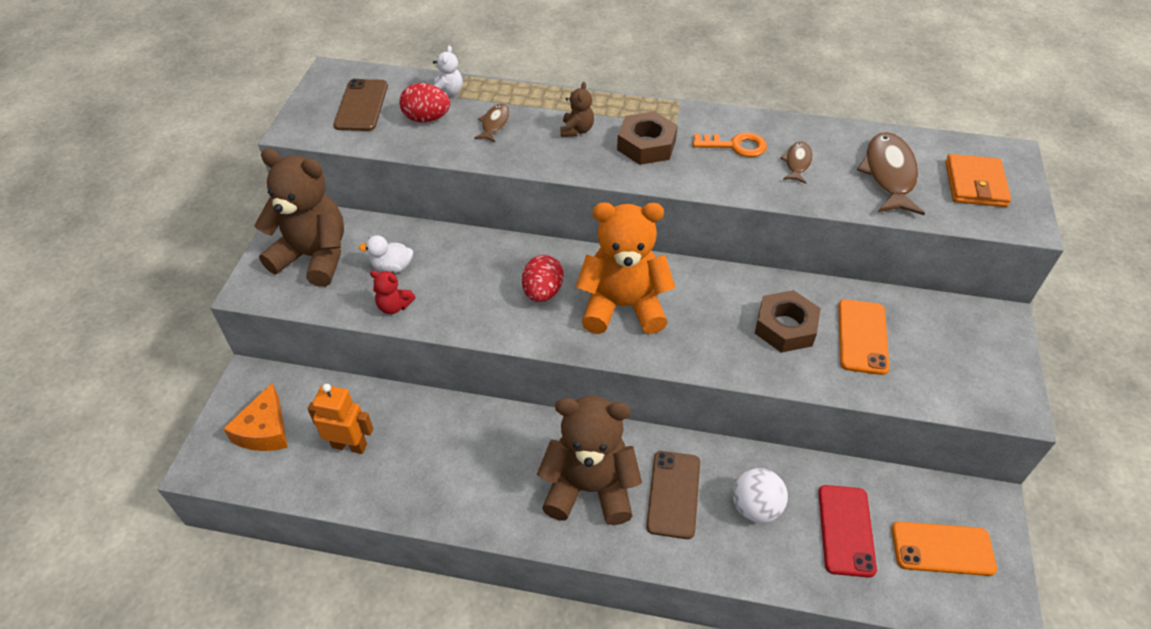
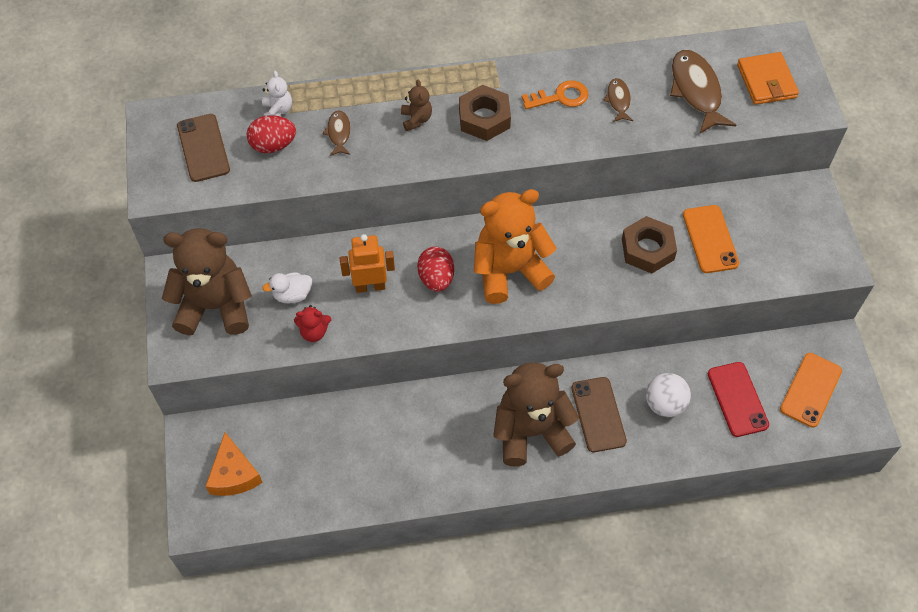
camera: 20 degrees left, 10 degrees up
(349, 445) = (315, 462): orange robot -> orange robot (370, 286)
(942, 549) = (810, 390): orange phone -> orange phone turned 45 degrees counterclockwise

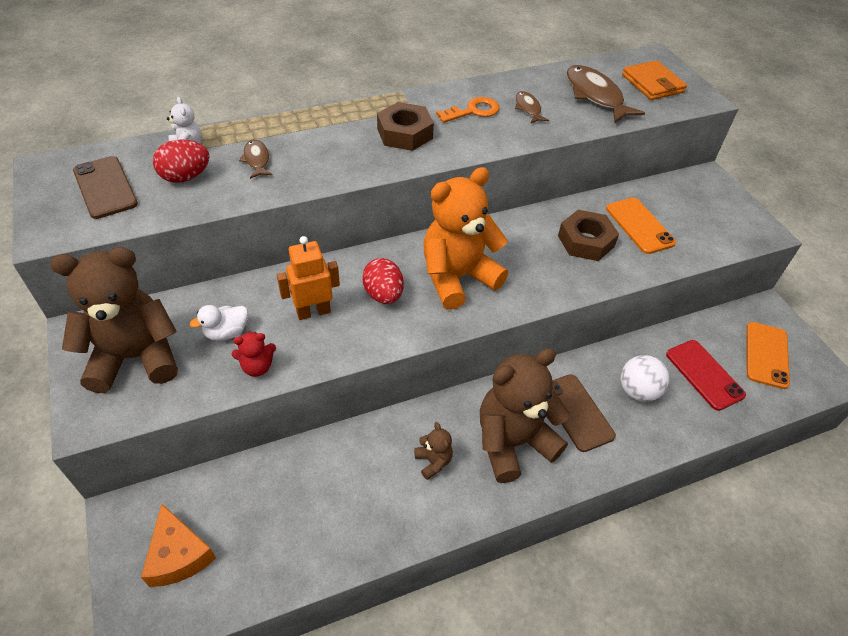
camera: 15 degrees left, 10 degrees down
(416, 119) = (336, 141): brown teddy bear -> brown teddy bear (433, 461)

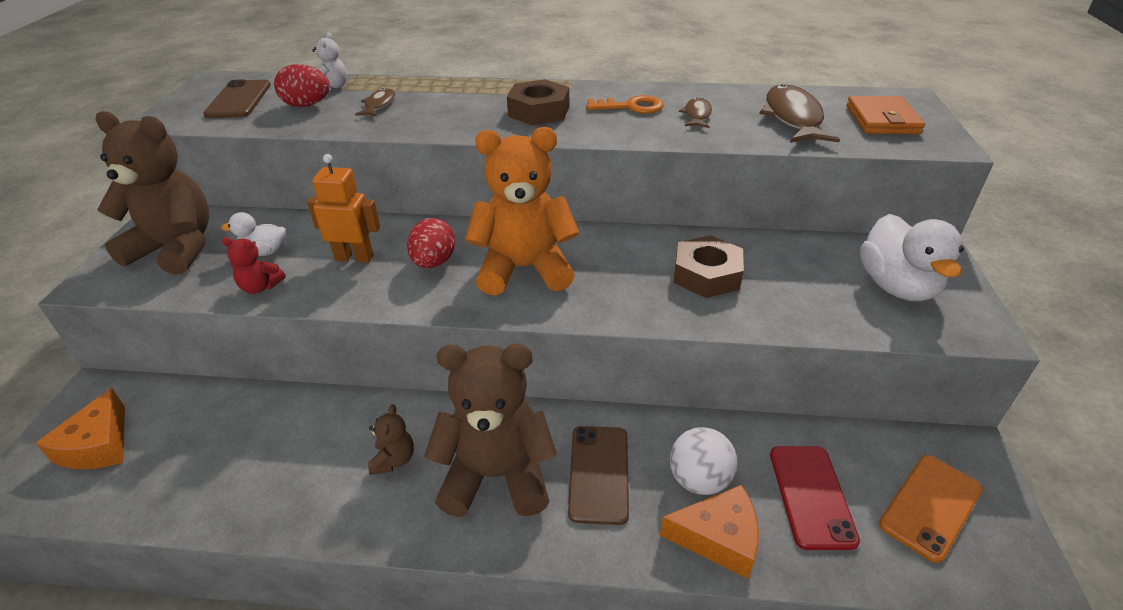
camera: 30 degrees right, 10 degrees down
(639, 226) = (792, 277): orange phone -> none
(671, 424) = (718, 538): none -> orange cheese
(702, 213) = (896, 286): none -> white duck

